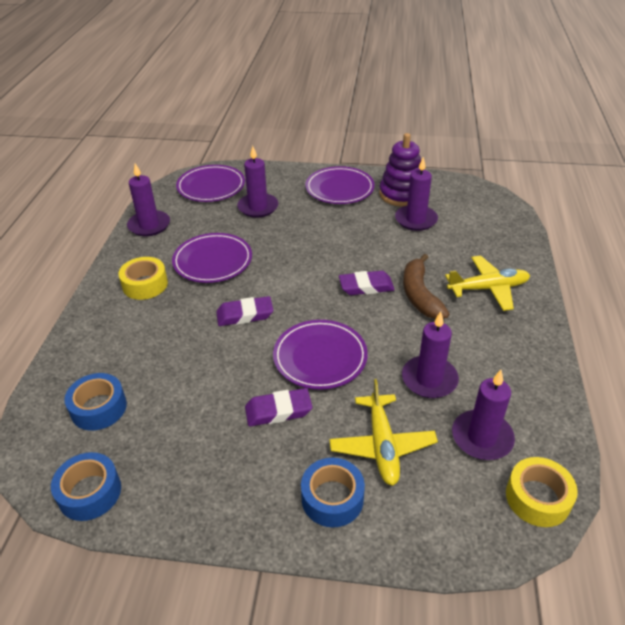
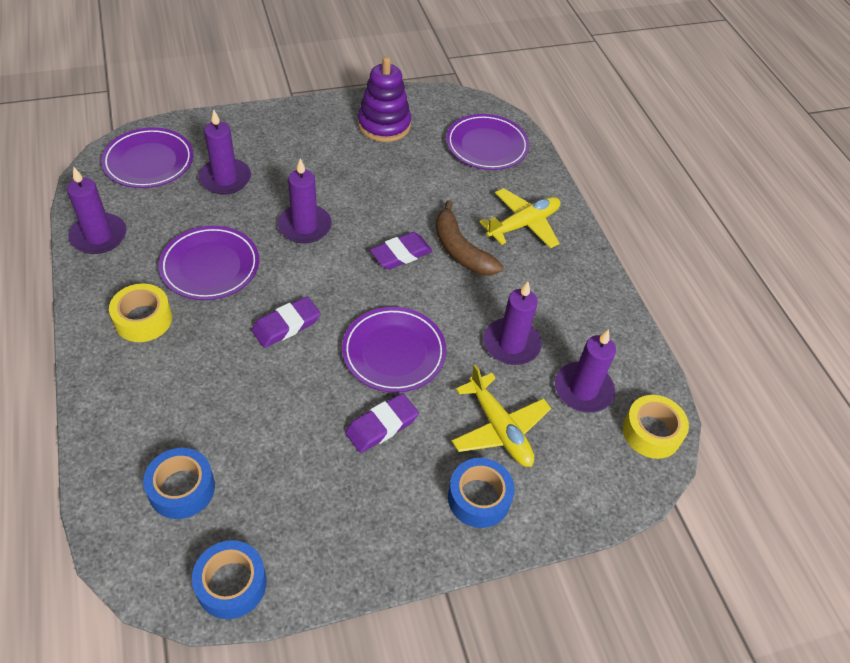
camera: 30 degrees left, 10 degrees up
(339, 189) = (310, 132): purple plate -> purple plate (486, 146)
(416, 220) = (415, 156): purple candle -> purple candle (305, 226)

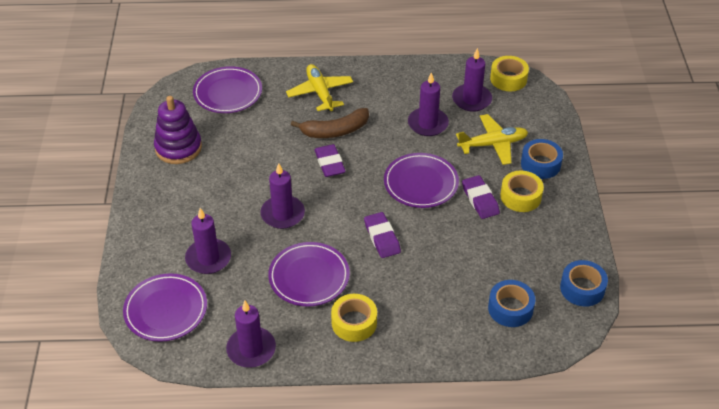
camera: 70 degrees left, 5 degrees down
(402, 478) = (520, 196): none -> yellow tape

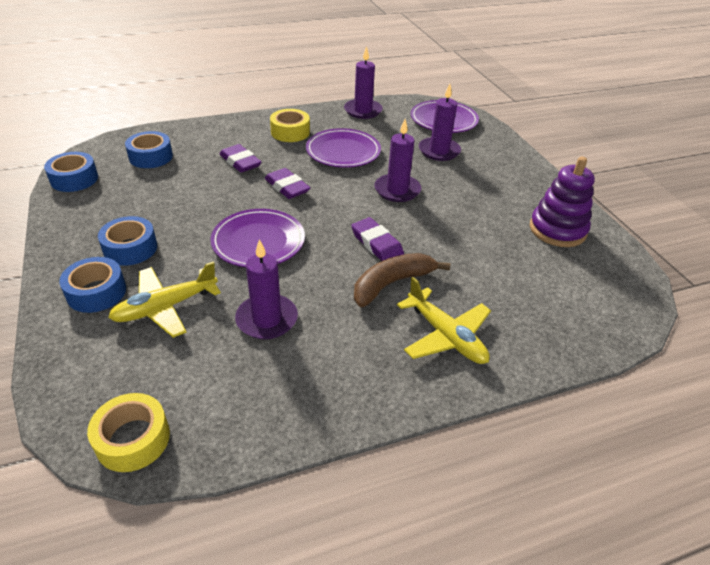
camera: 160 degrees right, 5 degrees down
(228, 93) = (569, 307): purple plate -> none
(471, 99) = (202, 377): purple candle -> none
(480, 200) = (183, 237): purple eraser -> purple eraser (240, 162)
(520, 196) = (130, 248): yellow tape -> blue tape

